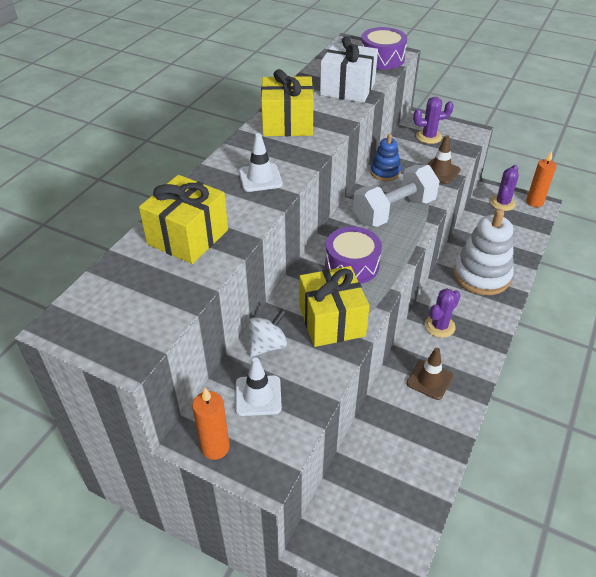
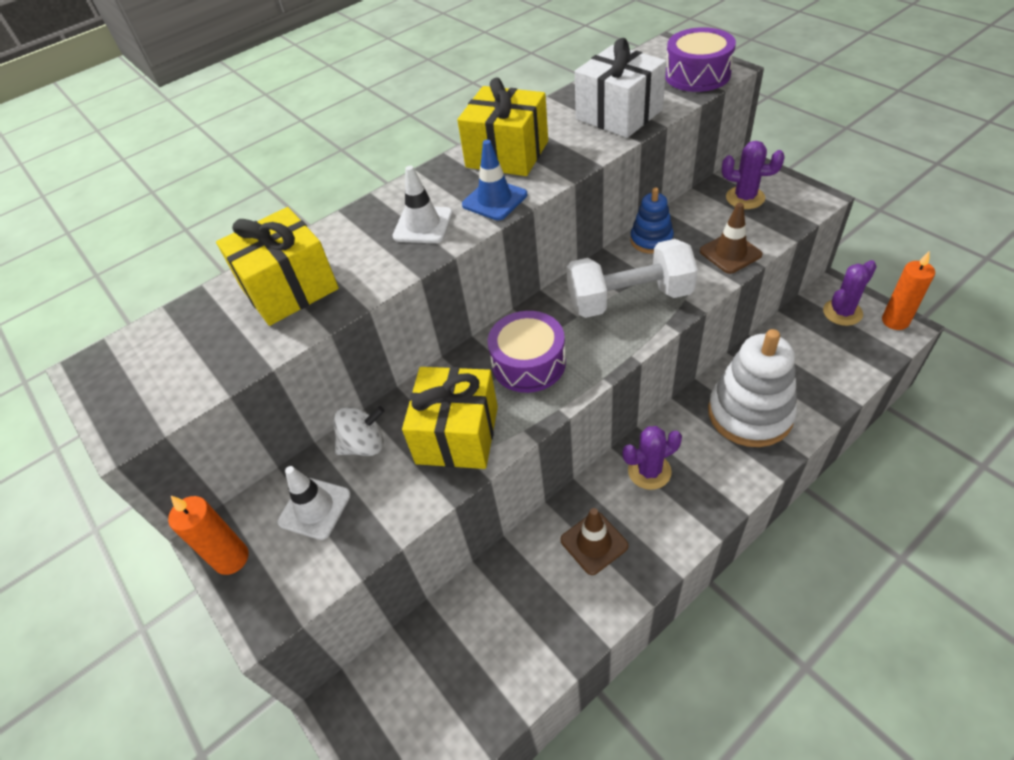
camera: 30 degrees right, 5 degrees up
(300, 154) = (494, 200): none -> blue traffic cone

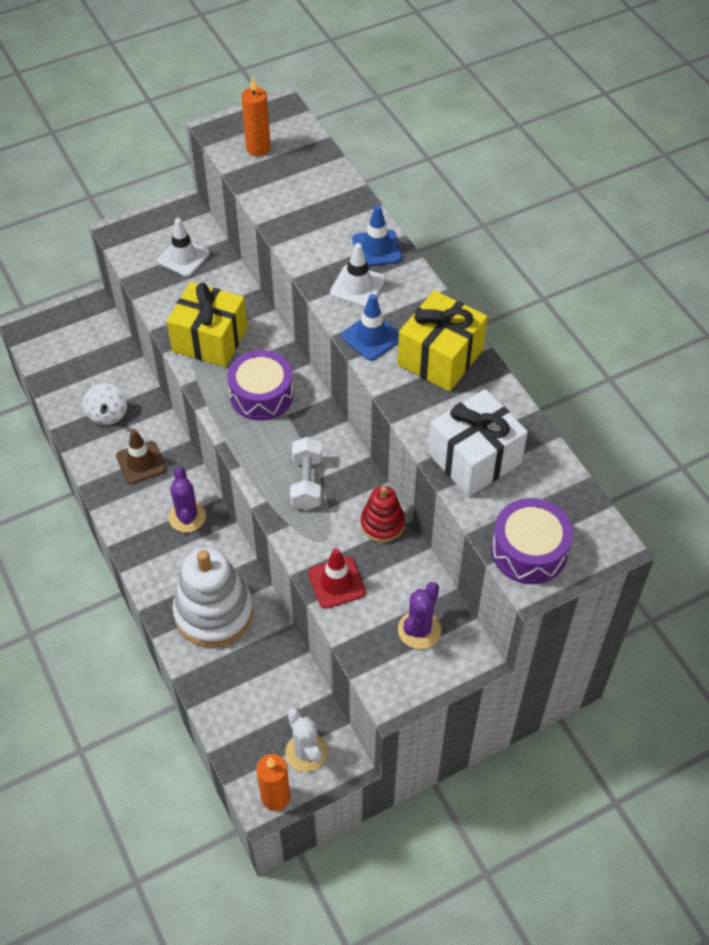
camera: 95 degrees right, 5 degrees up
(231, 558) = (165, 216): orange candle -> orange candle (258, 148)
(289, 288) = (315, 203): yellow gift -> none
(362, 224) = (376, 248): none -> blue traffic cone
(364, 445) = (225, 286): white spinning top -> white spinning top (107, 414)
(629, 299) = (306, 482): white dumbbell -> white dumbbell, size x0.62
(651, 240) = (382, 524): blue stacking toy -> red stacking toy
(730, 253) = (336, 582): brown traffic cone -> red traffic cone
(842, 312) = (306, 752): purple cactus -> white cactus

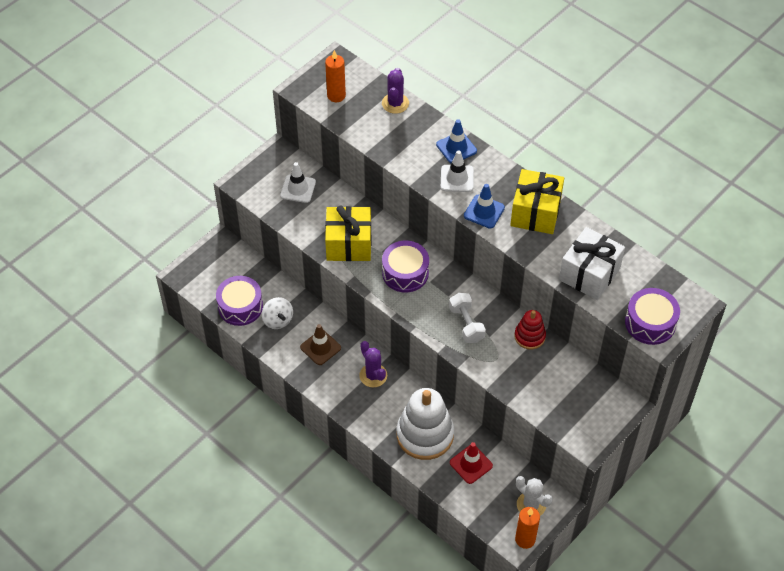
camera: 20 degrees left, 0 degrees up
(72, 385) = (240, 306): none -> purple drum
(336, 582) = (519, 384): red traffic cone -> red traffic cone (471, 464)
(419, 630) = (586, 398): purple cactus -> purple cactus (395, 103)

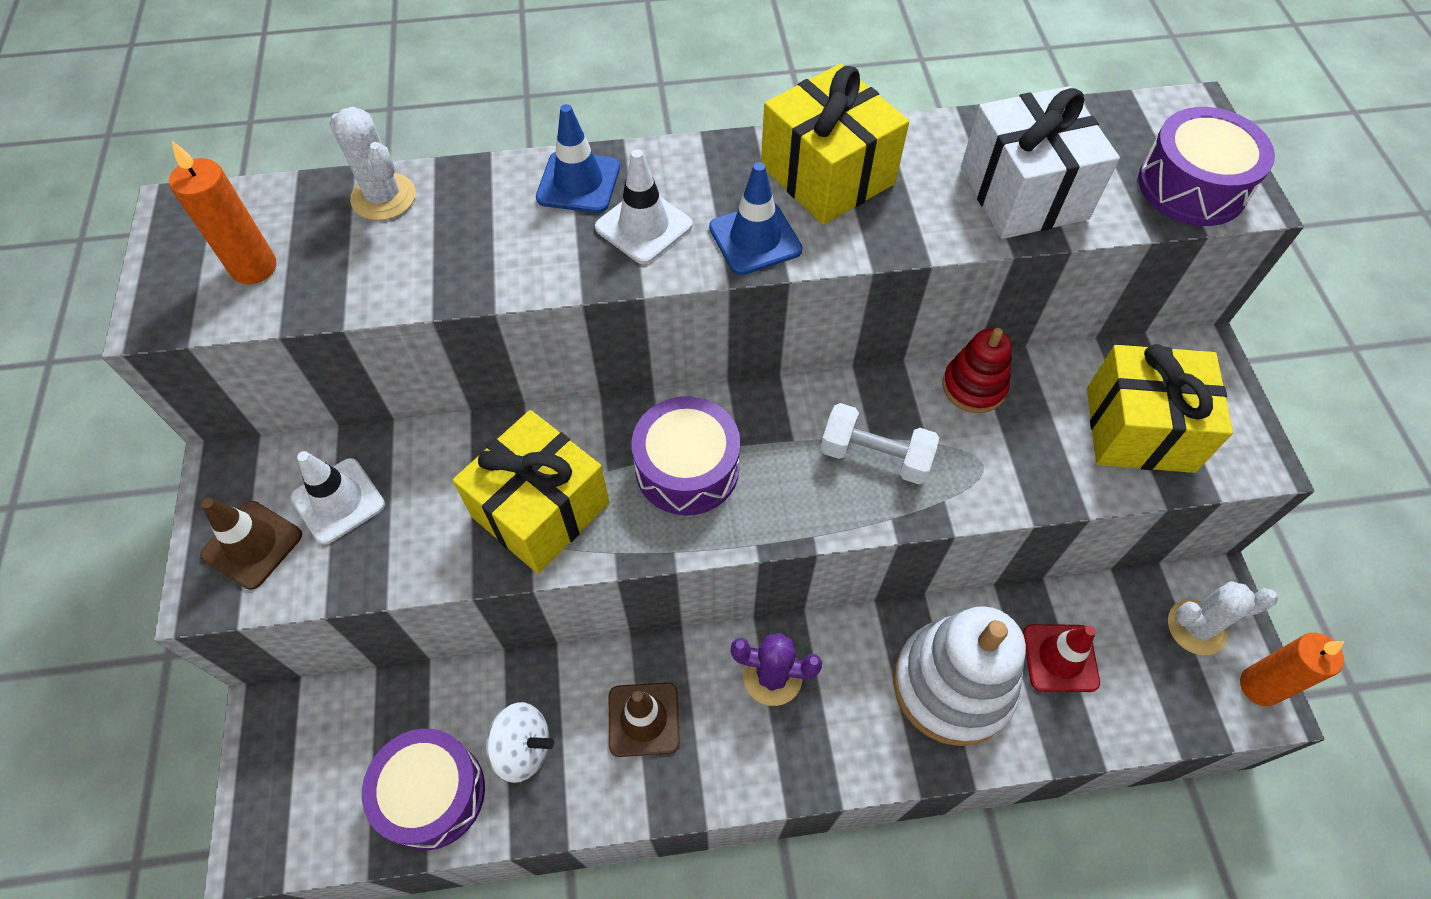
camera: 50 degrees left, 5 degrees up
(263, 180) = (252, 545): none -> brown traffic cone
(395, 103) = (383, 197): purple cactus -> white cactus
(564, 400) = (1139, 429): none -> yellow gift

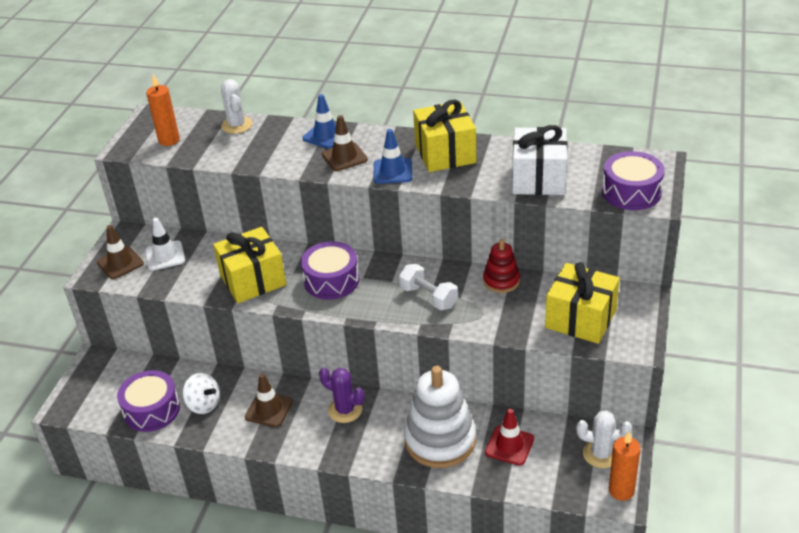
camera: 25 degrees right, 20 degrees down
(644, 226) = (344, 157): white traffic cone -> brown traffic cone

